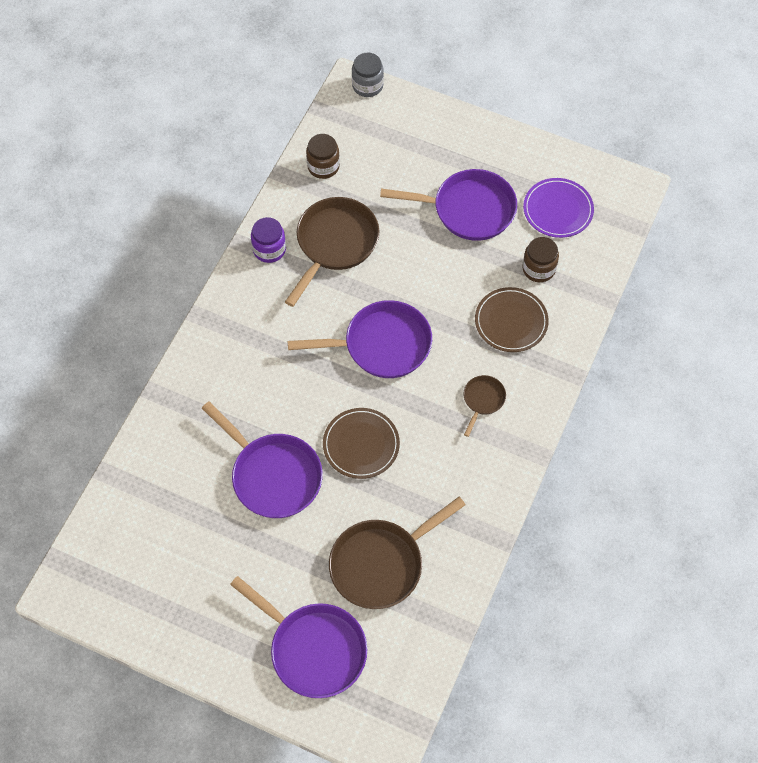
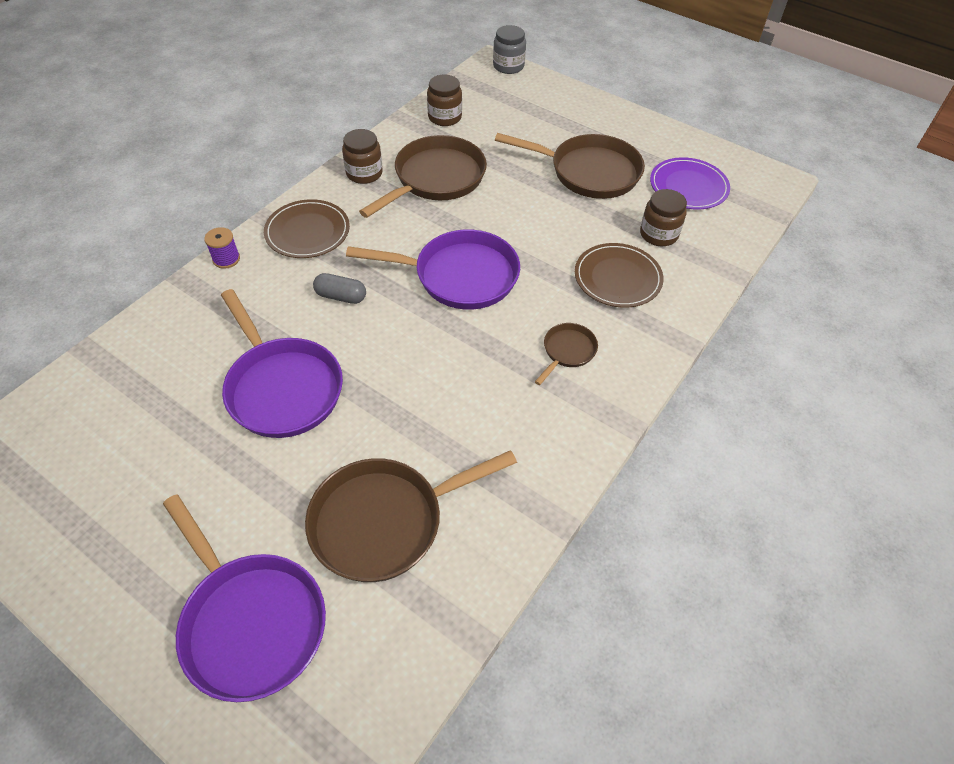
camera: 10 degrees right, 10 degrees down
(183, 366) = (226, 259): none -> purple spool
(269, 249) = (364, 173): purple jar -> brown jar
(291, 384) = (341, 296): none -> grey capsule
(361, 444) = (403, 373): brown plate -> brown plate (307, 232)
(468, 209) = (589, 172): purple pan -> brown pan

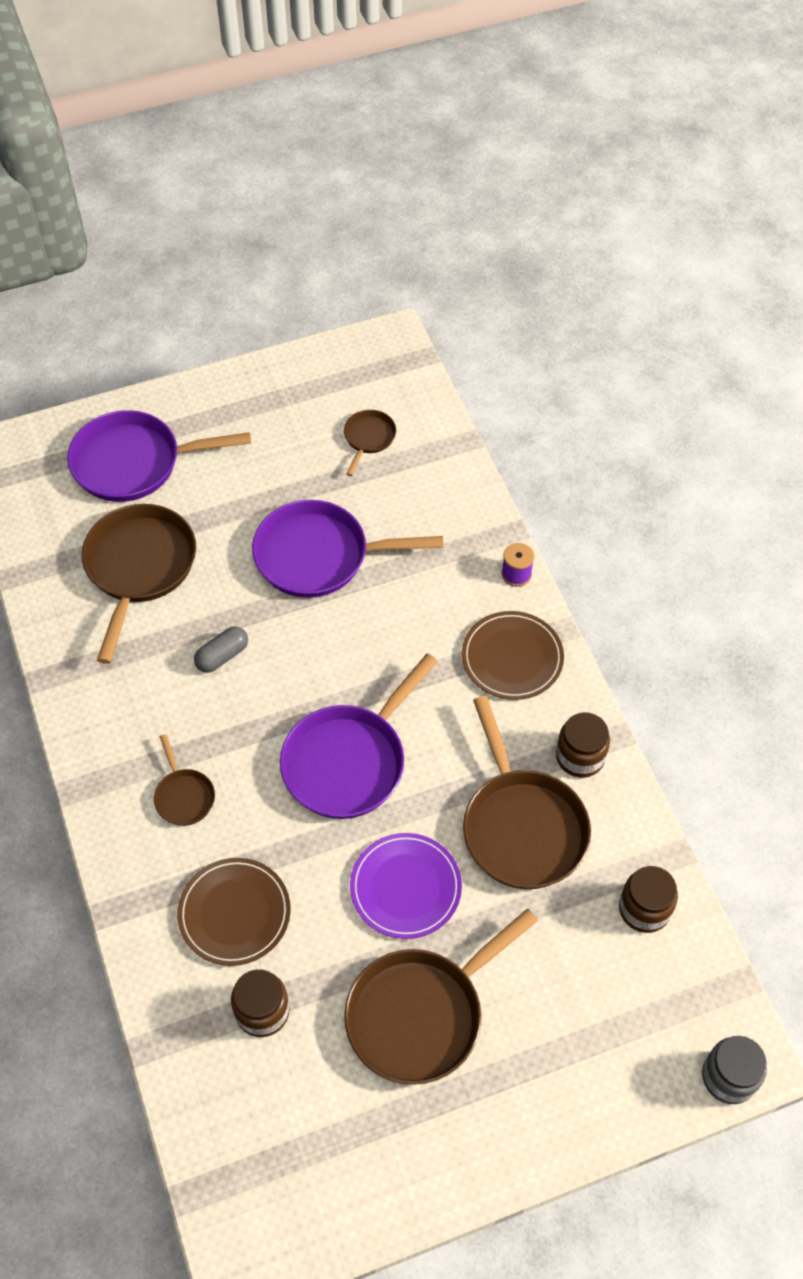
camera: 125 degrees right, 5 degrees up
(114, 423) = (368, 438): none -> brown pan
(341, 296) = (396, 645): grey capsule -> grey capsule (222, 656)
(688, 186) = (313, 1121): purple plate -> purple plate (405, 887)

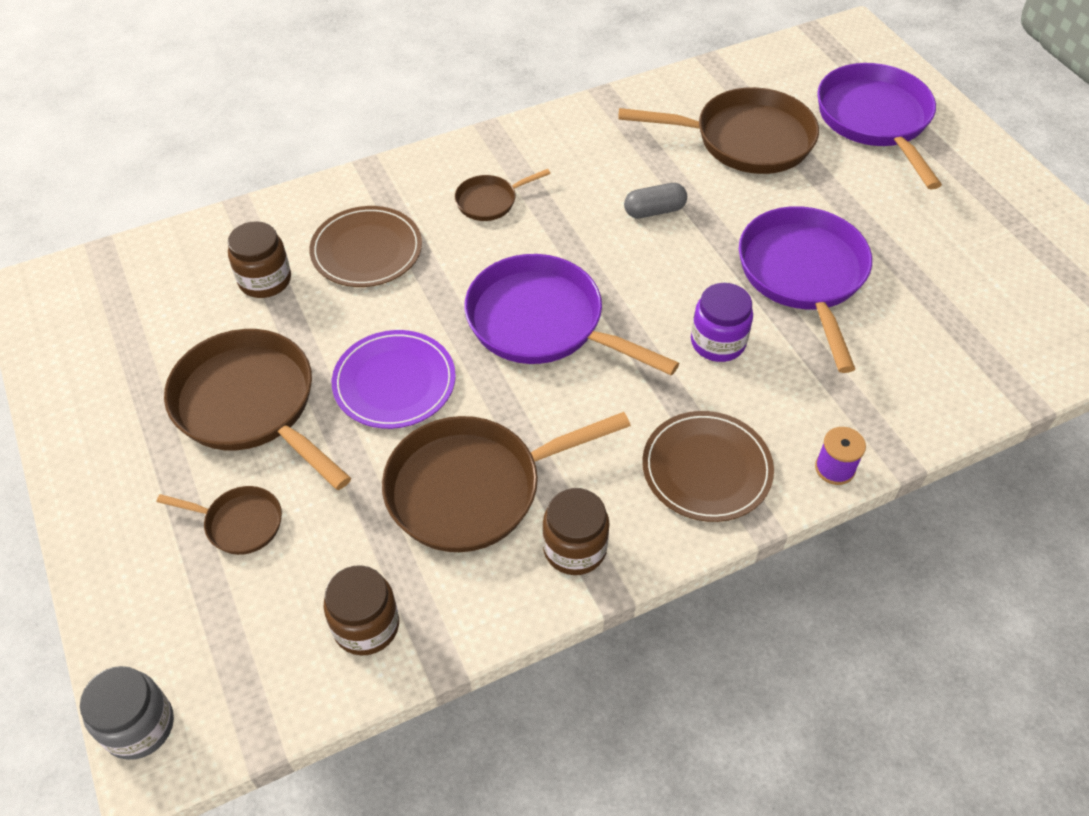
camera: 85 degrees right, 5 degrees down
(222, 656) = (654, 211): grey capsule -> grey capsule turned 60 degrees counterclockwise
(368, 438) = (991, 305): brown pan -> brown pan (239, 523)
(386, 630) = (718, 342): none -> purple jar

